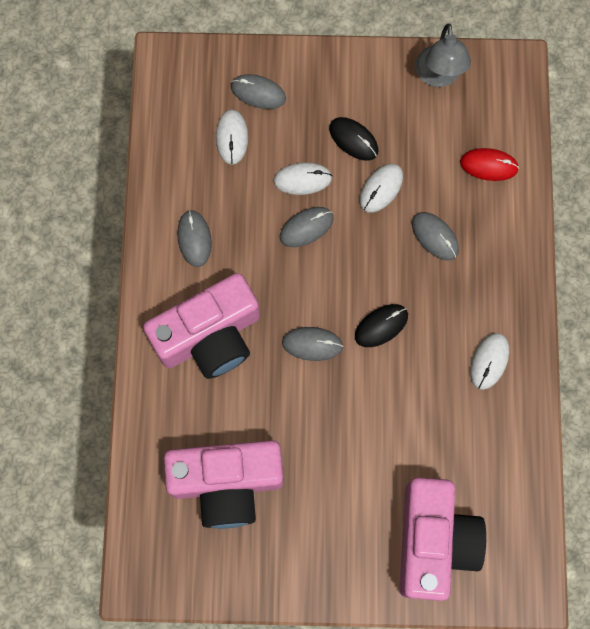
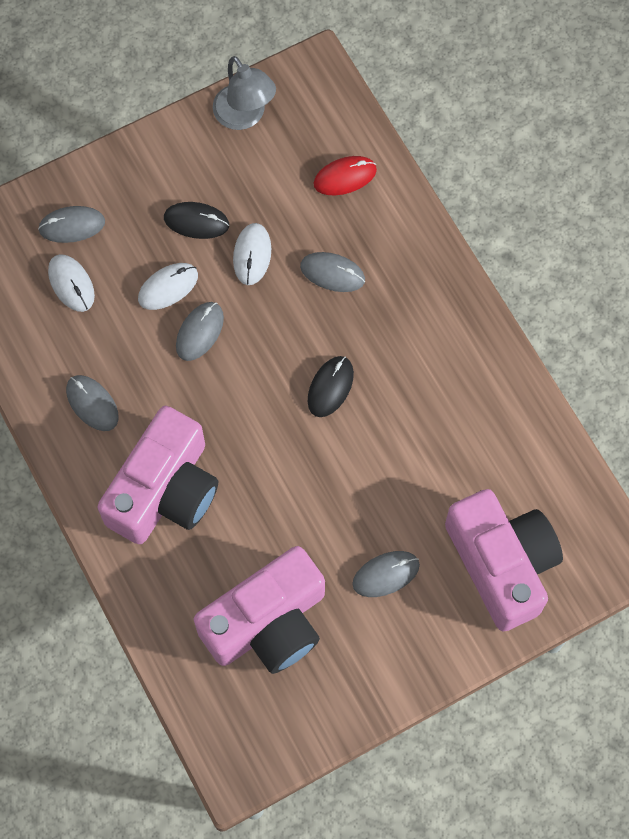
camera: 30 degrees left, 5 degrees down
(312, 344) = (272, 442): grey mouse -> grey mouse (386, 574)
(489, 361) = (455, 364): white mouse -> none

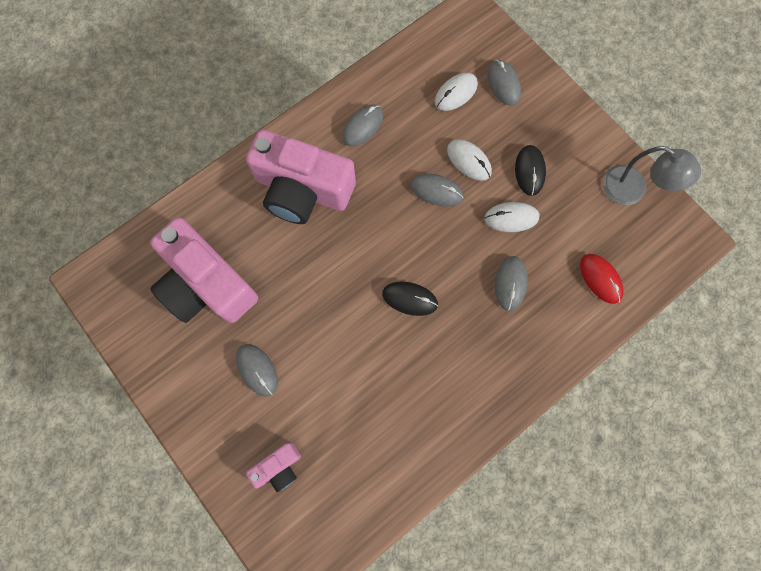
camera: 80 degrees right, 5 degrees up
(245, 116) = (632, 190): grey lamp -> grey lamp turned 105 degrees counterclockwise
(502, 564) = (278, 467): pink camera -> pink camera, size x0.46

